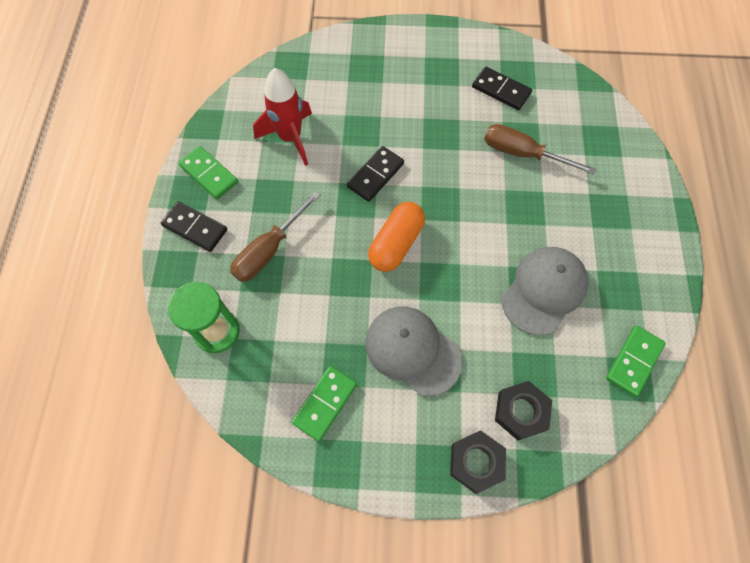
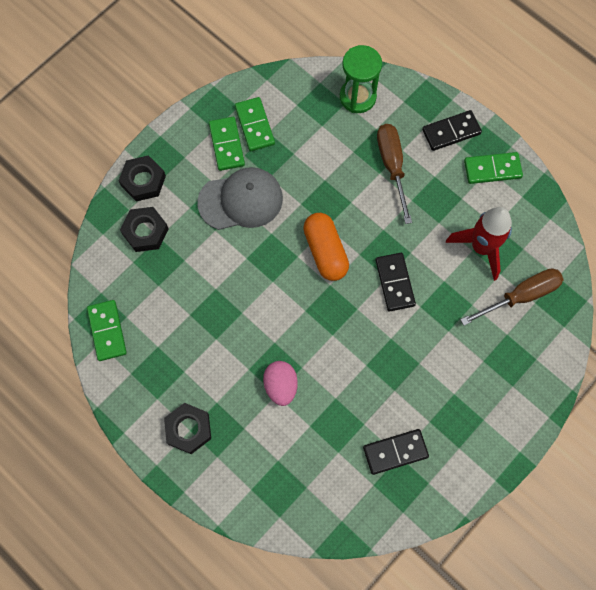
camera: 130 degrees right, 5 degrees up
(368, 413) = (226, 145): none -> green domino
(522, 153) = (321, 410): brown screwdriver -> brown screwdriver (521, 296)
(533, 193) = (281, 386): none -> pink egg
(544, 291) = (203, 319): grey cap -> none
(632, 230) = (188, 429): none -> black nut

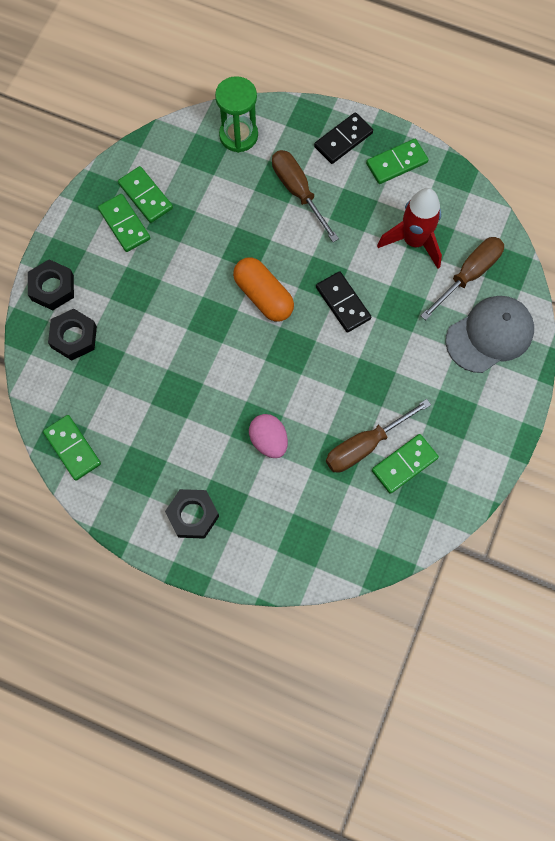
camera: 20 degrees left, 0 degrees up
(241, 200) = (159, 274): grey cap -> grey cap (489, 335)
(366, 421) = (365, 445): none -> brown screwdriver
(395, 452) = (404, 464): black domino -> green domino

